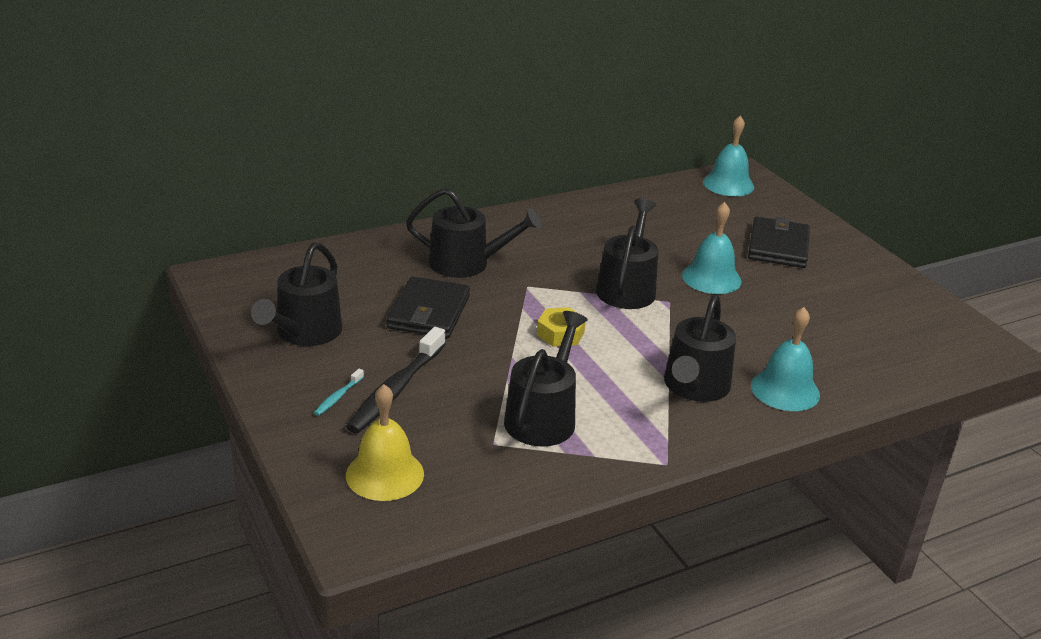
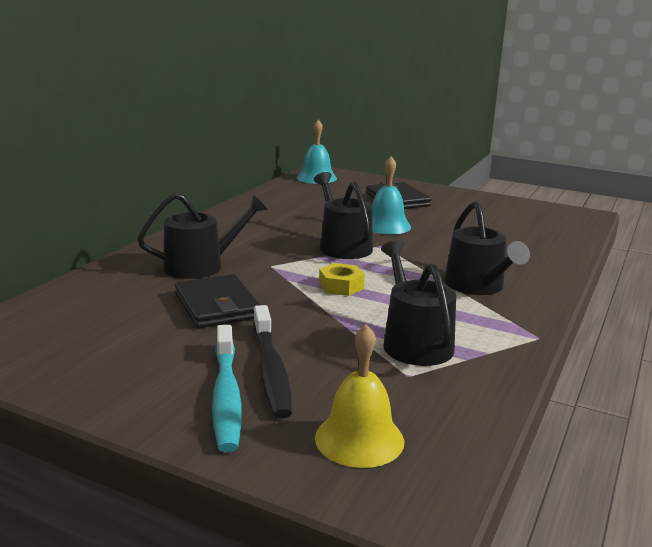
camera: 35 degrees left, 10 degrees down
(305, 332) = (121, 358): black watering can -> none
(338, 397) = (226, 396): turquoise toothbrush -> turquoise toothbrush, size x2.27
(785, 390) = (528, 269): turquoise bell -> none

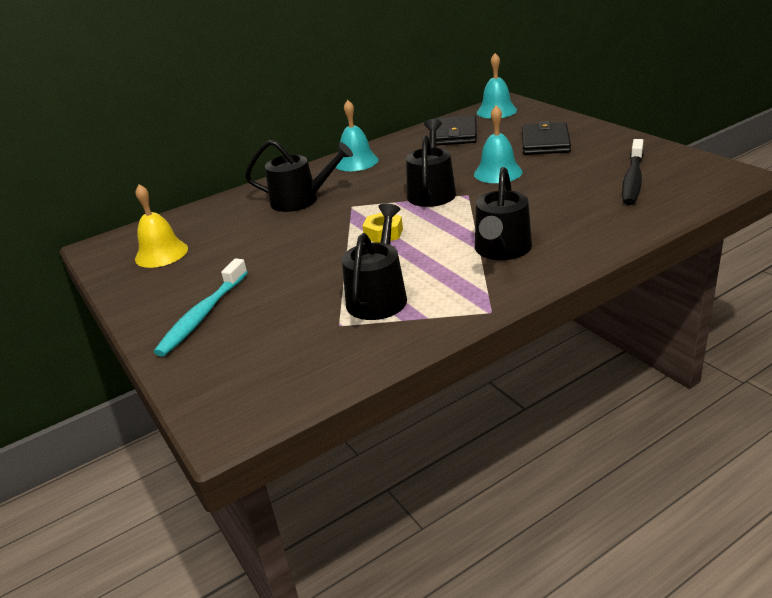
camera: 35 degrees right, 10 degrees up
(217, 306) = (273, 239): black wallet -> black wallet (455, 134)
(222, 226) = (356, 162): none -> turquoise bell
(271, 370) = (251, 300): black toothbrush -> black toothbrush (633, 179)
(359, 439) = (247, 367): yellow bell -> yellow bell (161, 253)

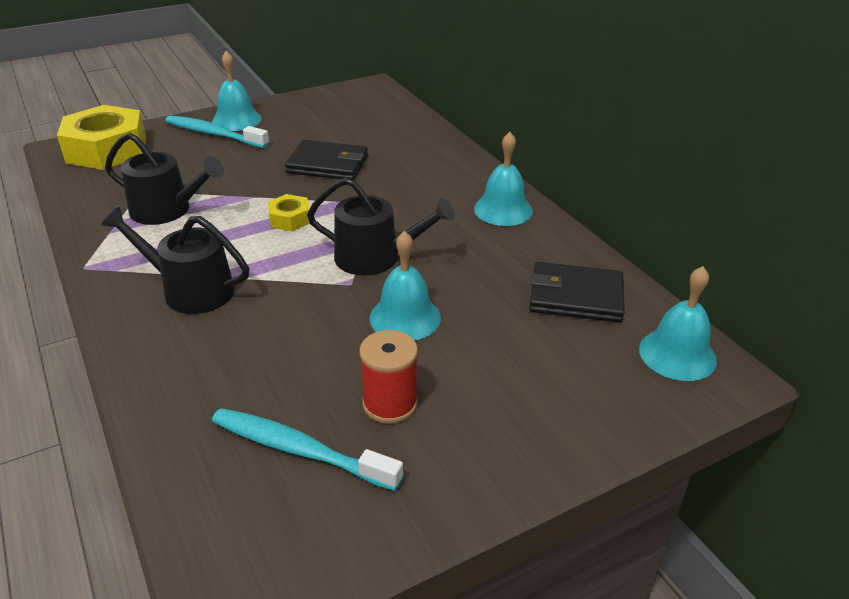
camera: 90 degrees right, 5 degrees up
(161, 253) = (337, 111): yellow bell -> none
(166, 310) = (236, 120): none -> turquoise bell
(234, 384) = (107, 149): none -> yellow nut
(300, 200) = (408, 173): black watering can -> none
(545, 142) = (501, 385): black wallet -> black wallet (328, 164)
(579, 164) = (390, 404): none -> red spool
(633, 179) = (299, 450): black toothbrush -> turquoise toothbrush

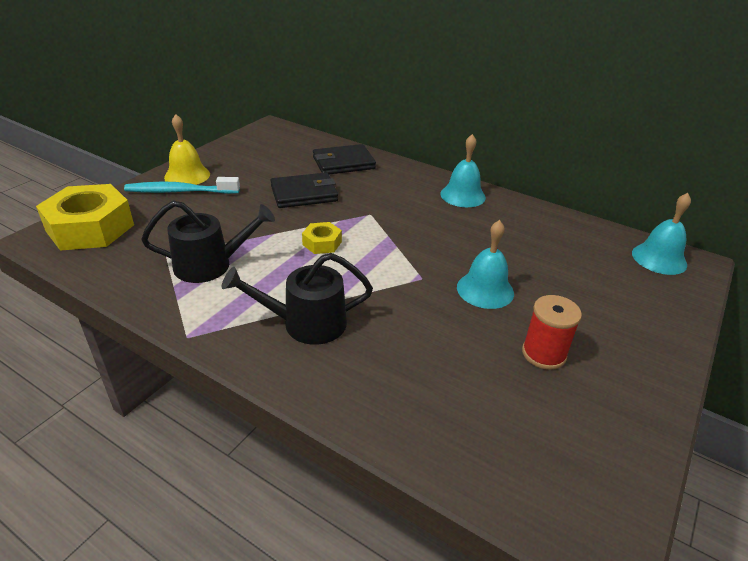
camera: 30 degrees left, 0 degrees up
(236, 120) = (187, 175): turquoise bell -> yellow bell
(299, 450) = (525, 412): turquoise toothbrush -> none
(375, 258) = (417, 254): black watering can -> none
(575, 296) = (568, 241): black wallet -> black wallet (343, 163)

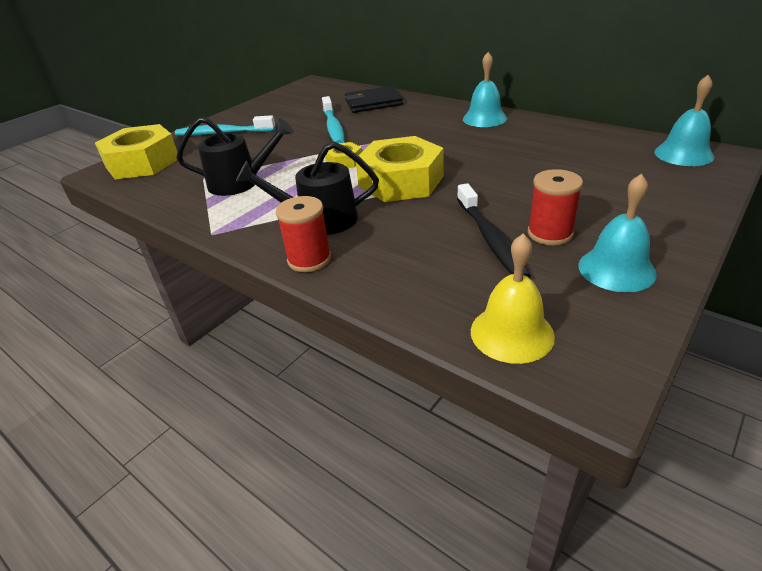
camera: 10 degrees right, 0 degrees up
(187, 175) = (231, 121): yellow bell -> yellow bell (512, 333)
(301, 378) = (309, 259): none -> red spool
(304, 194) = (333, 127): black wallet -> turquoise toothbrush
(386, 275) = (401, 181): none -> yellow nut
(485, 290) = (496, 187): turquoise bell -> turquoise bell (616, 269)
(486, 358) = (490, 239): none -> black toothbrush

